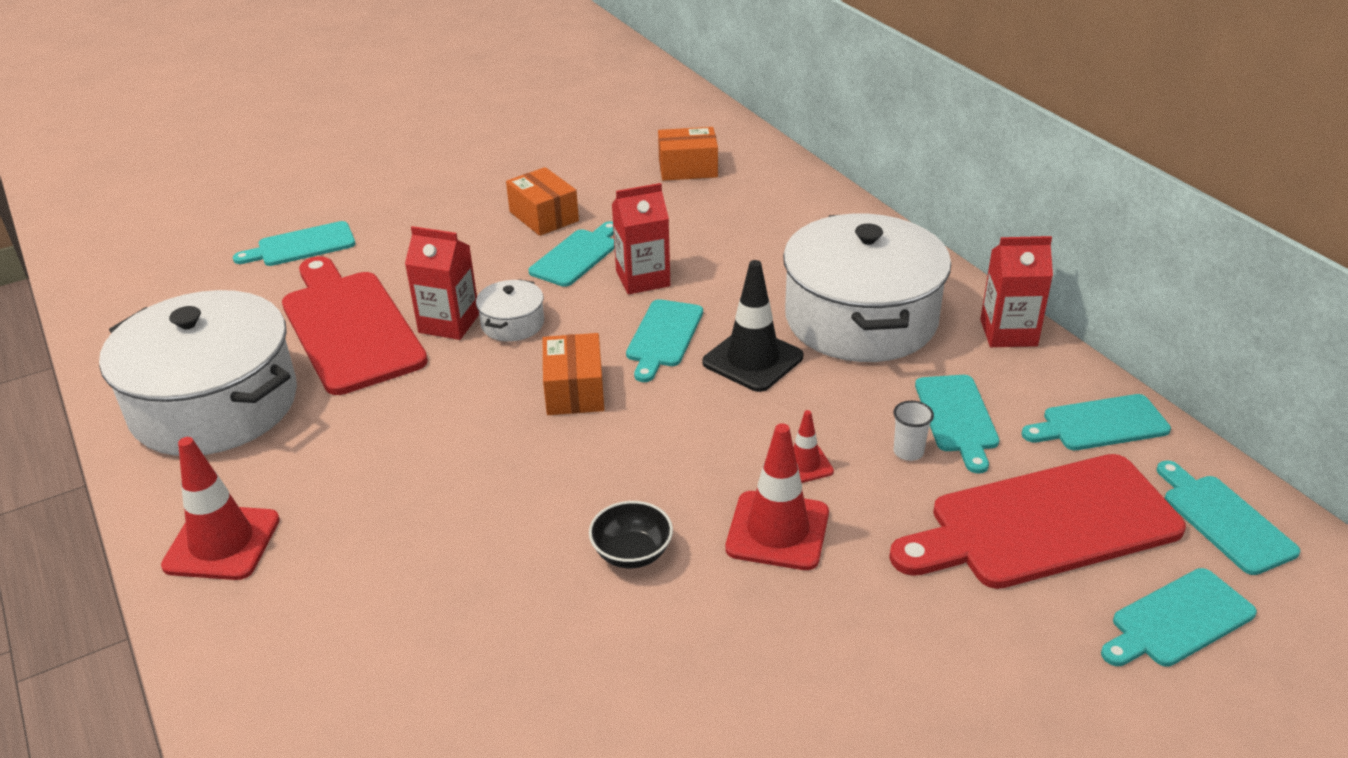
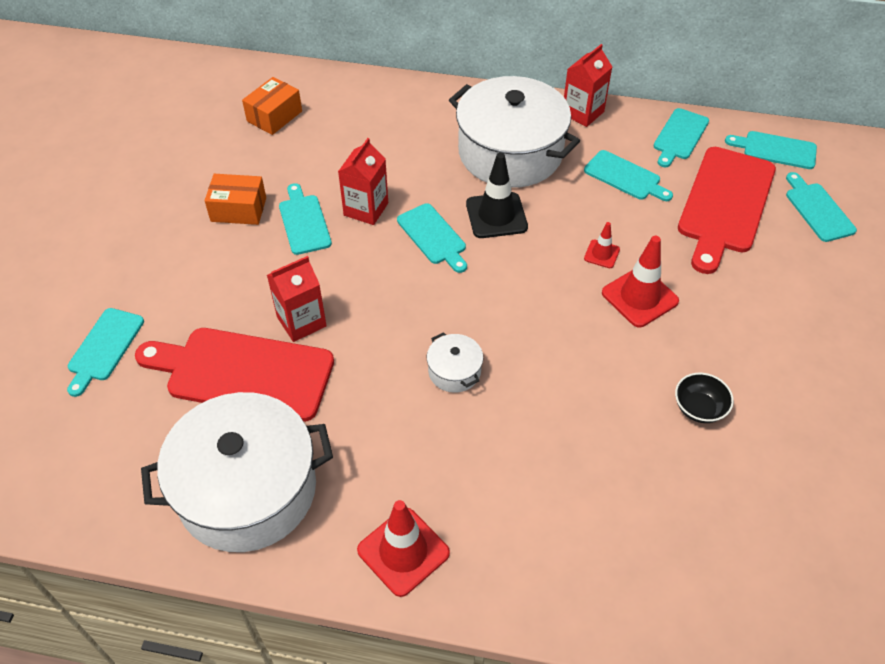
camera: 50 degrees left, 15 degrees up
(512, 324) = (339, 292): white pot -> white pot (454, 371)
(574, 390) = (439, 304): orange box -> none
(632, 553) = (601, 363): black bowl -> black bowl (699, 408)
(908, 452) = (631, 211): white cup -> none
(1178, 620) = (817, 210): turquoise cutting board -> turquoise cutting board turned 150 degrees clockwise

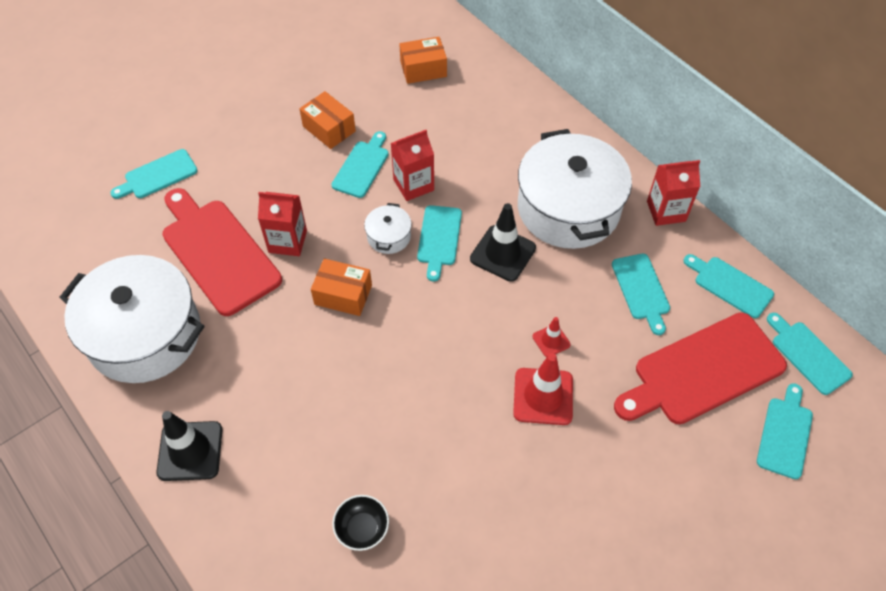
camera: 40 degrees right, 5 degrees up
(400, 331) = (343, 295): none -> orange box
(403, 551) = (190, 451): red traffic cone -> black traffic cone
(454, 371) = (348, 352): white pot -> white pot (389, 236)
(679, 136) = (730, 285): turquoise cutting board -> turquoise cutting board turned 60 degrees clockwise
(699, 408) = (492, 517): black bowl -> black bowl (362, 528)

